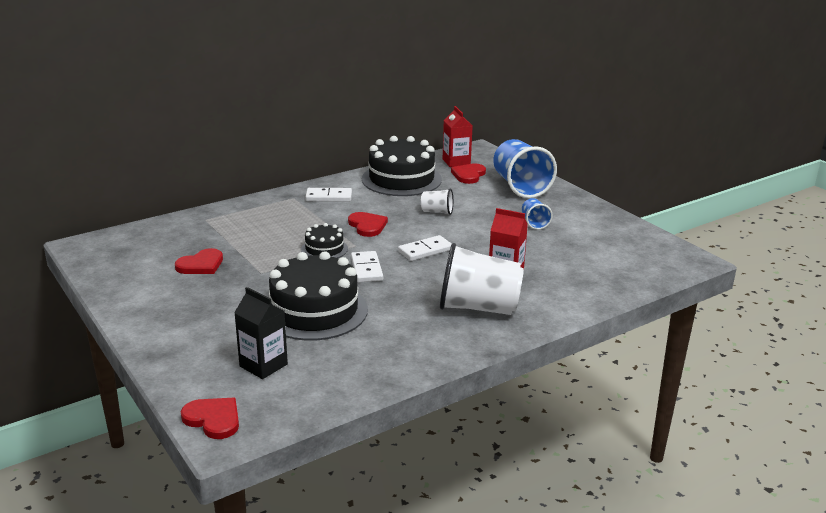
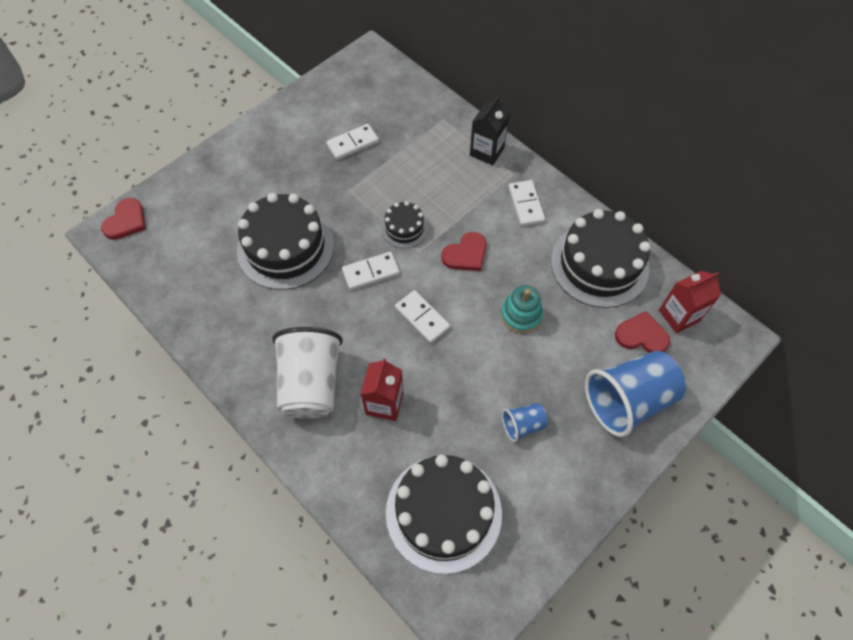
camera: 80 degrees right, 35 degrees up
(201, 265) = (352, 143): red heart -> white domino
(263, 365) = (197, 232): black carton -> black carton (487, 151)
(437, 212) = (521, 315): white cup -> turquoise stacking toy
(605, 260) = (443, 512): none -> black cake

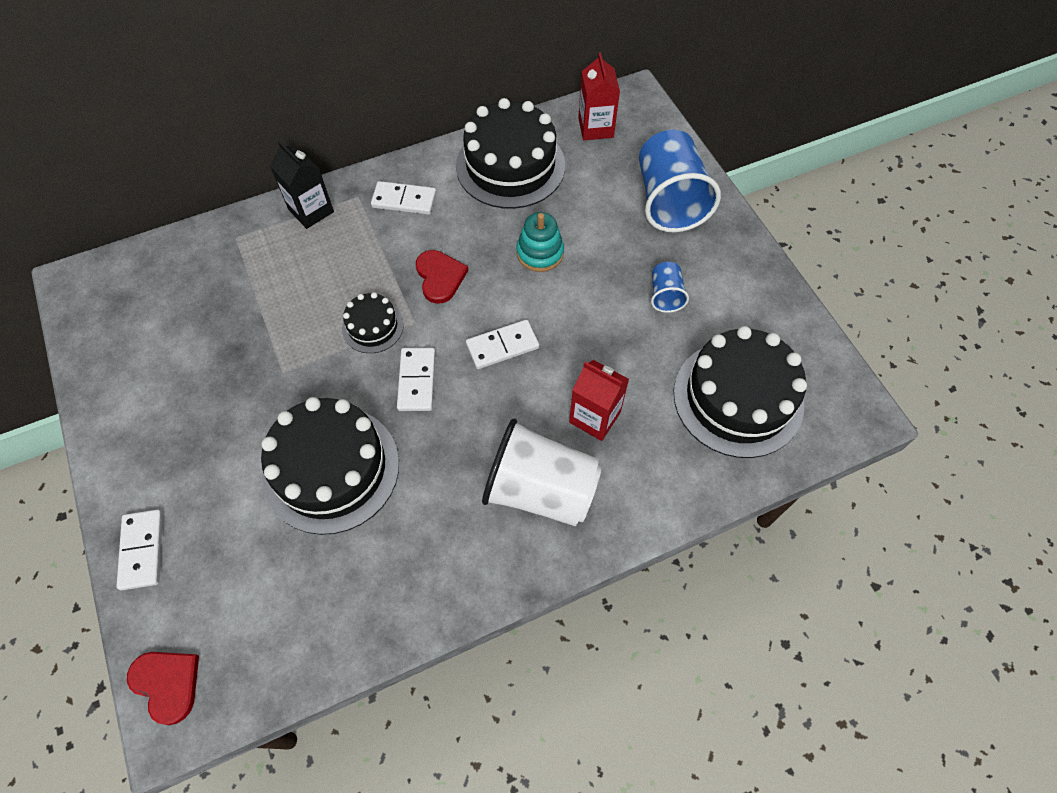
camera: 70 degrees left, 0 degrees up
(352, 143) = (211, 345): white domino -> white domino (142, 550)
(641, 335) = (605, 163): red heart -> none

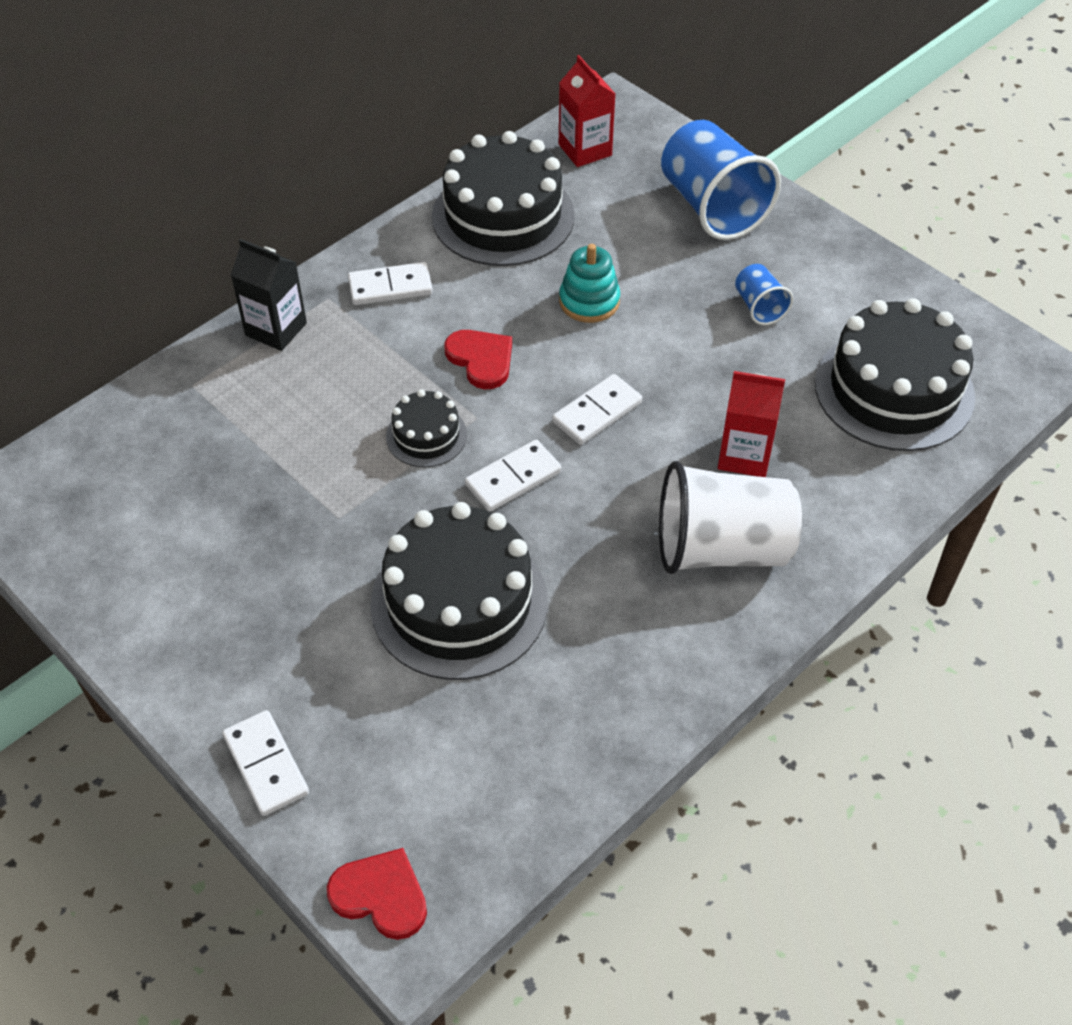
camera: 20 degrees left, 10 degrees down
(416, 381) = (513, 478): white domino -> white domino turned 75 degrees clockwise

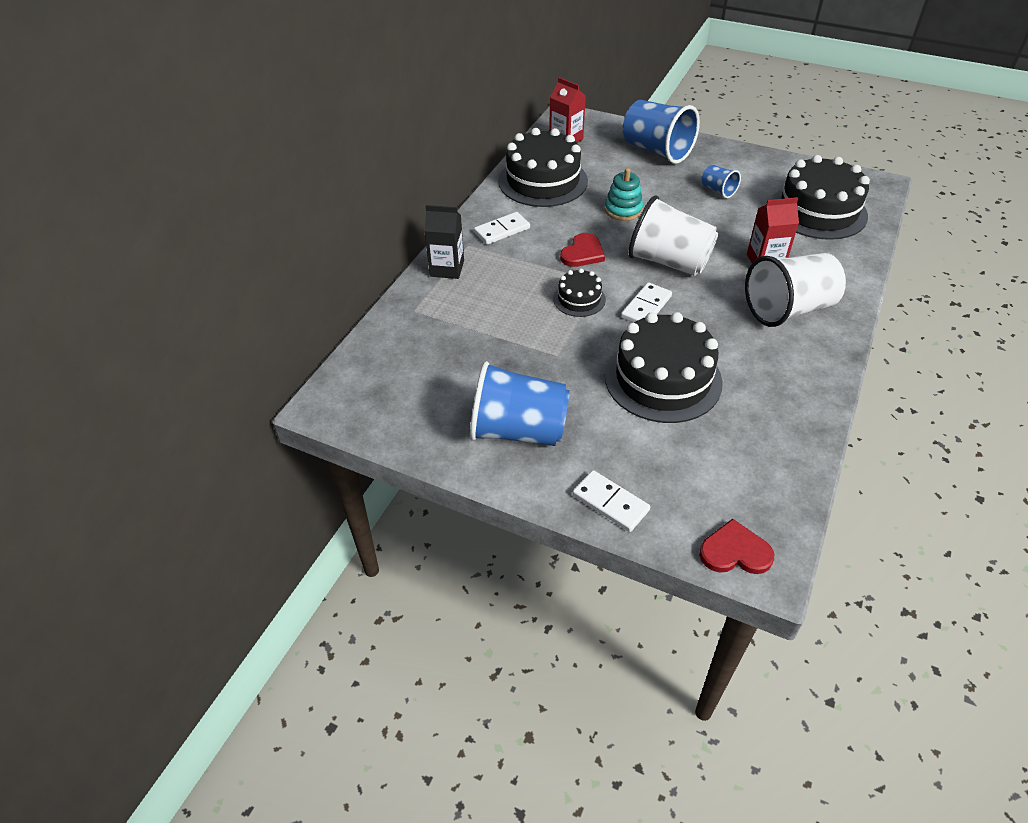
camera: 20 degrees left, 5 degrees down
(215, 616) = (518, 431): none -> blue cup
(481, 359) = (583, 253): red heart -> red heart turned 90 degrees clockwise
(597, 412) = (669, 262): white domino -> white cup

